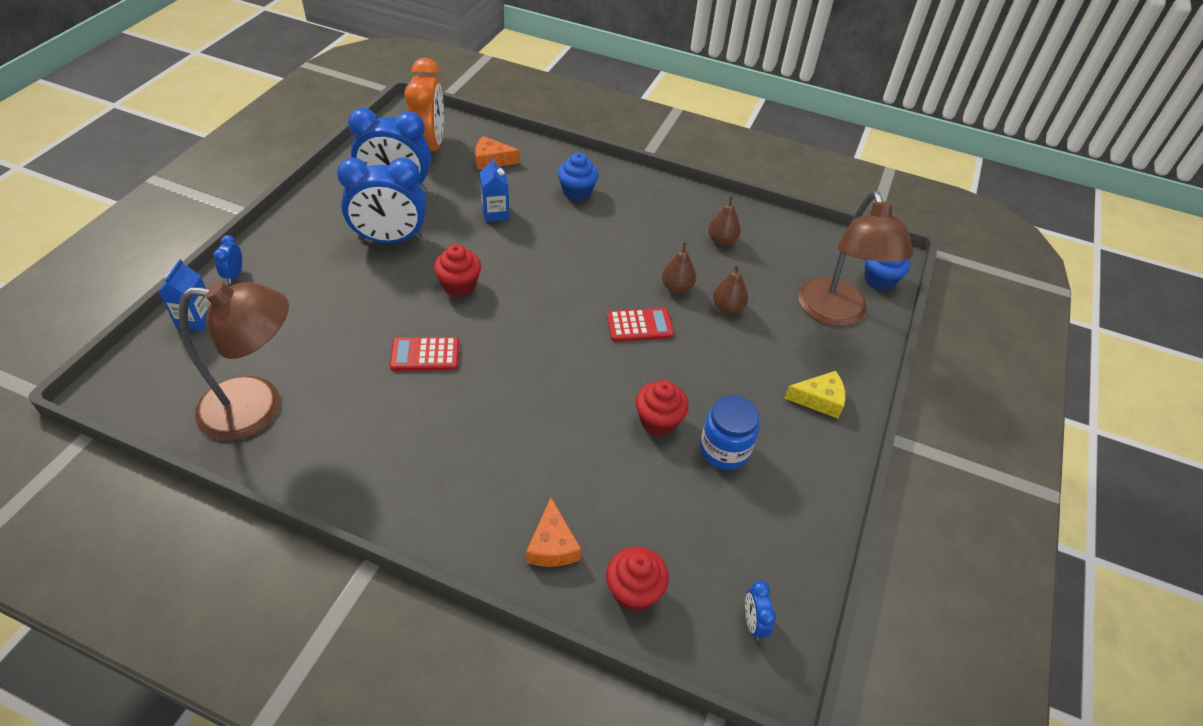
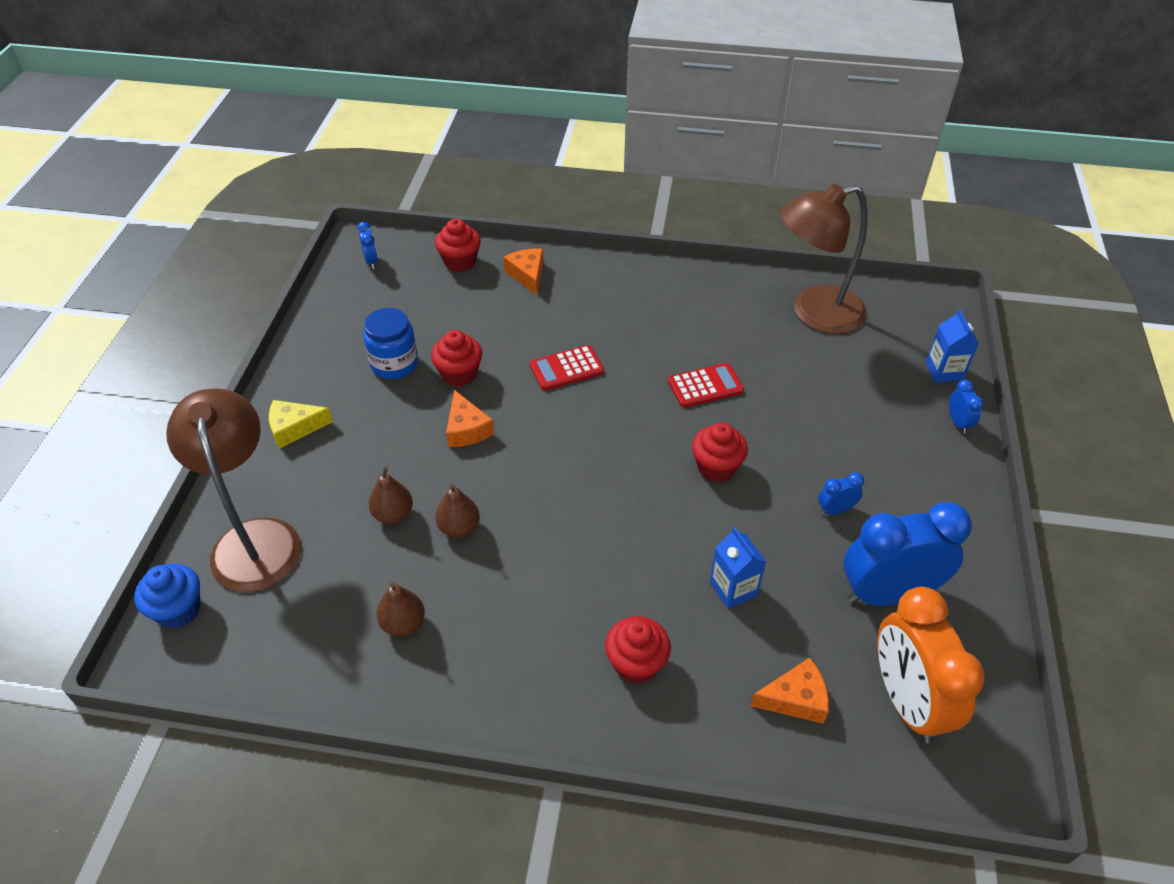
camera: 170 degrees right, 0 degrees up
(390, 239) = (835, 510): blue clock -> blue clock, size x0.42
(577, 192) = (636, 663): blue cupcake -> red cupcake
(639, 325) = (496, 467): red calculator -> red calculator (566, 368)
(659, 363) = (467, 429): none -> orange cheese

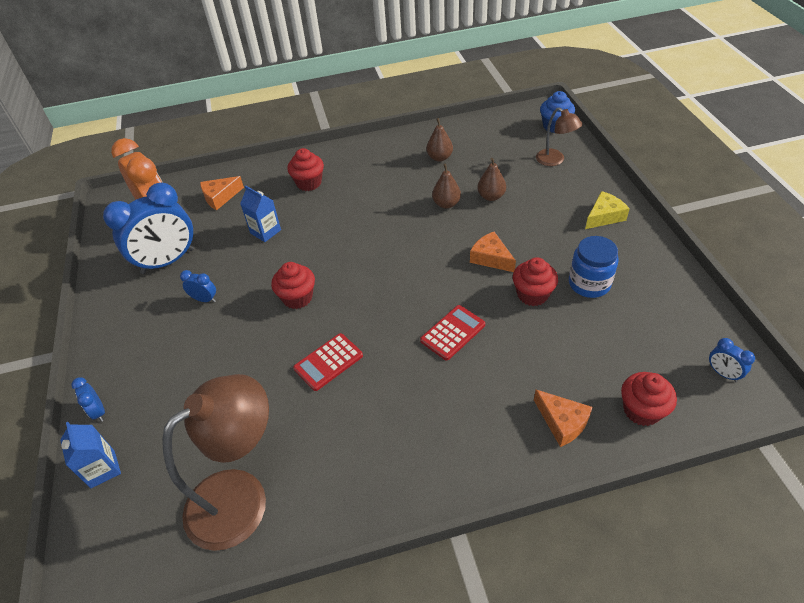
camera: 160 degrees right, 0 degrees up
(254, 539) = (555, 160): brown lamp -> brown lamp, size x0.52
(835, 510) = (204, 299): blue clock -> blue clock turned 120 degrees counterclockwise

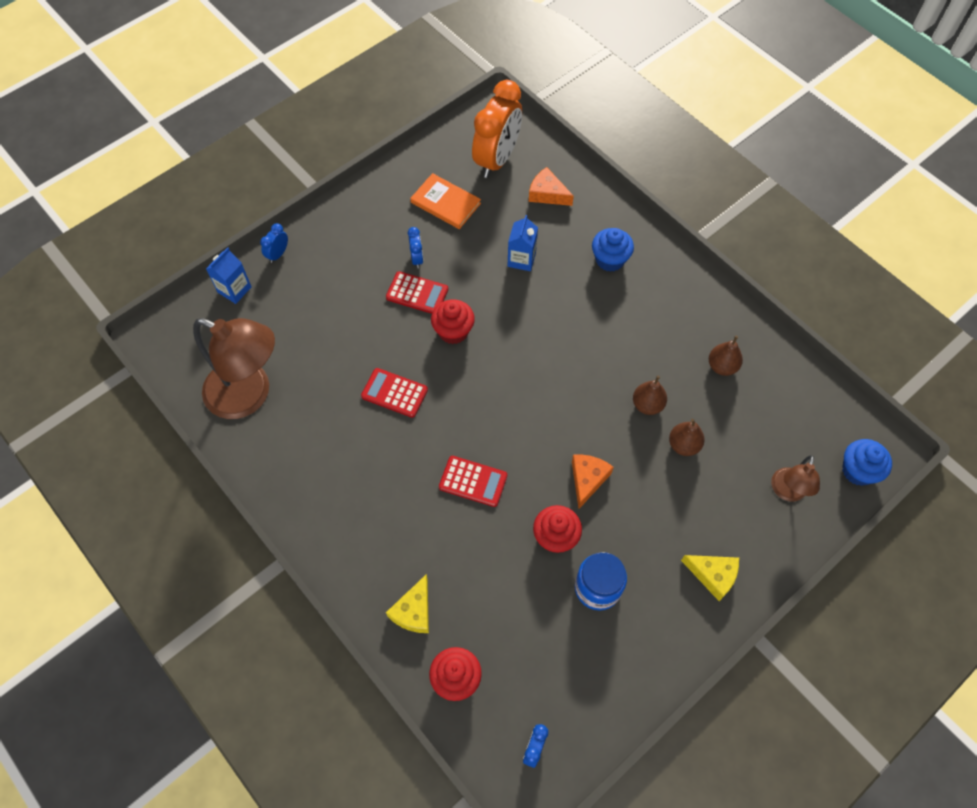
camera: 60 degrees right, 15 degrees up
(168, 261) = (445, 203): blue clock -> orange book
(239, 311) = (417, 293): none -> red calculator
(309, 183) = (610, 259): red cupcake -> blue cupcake
(562, 422) = (414, 611): orange cheese -> yellow cheese

